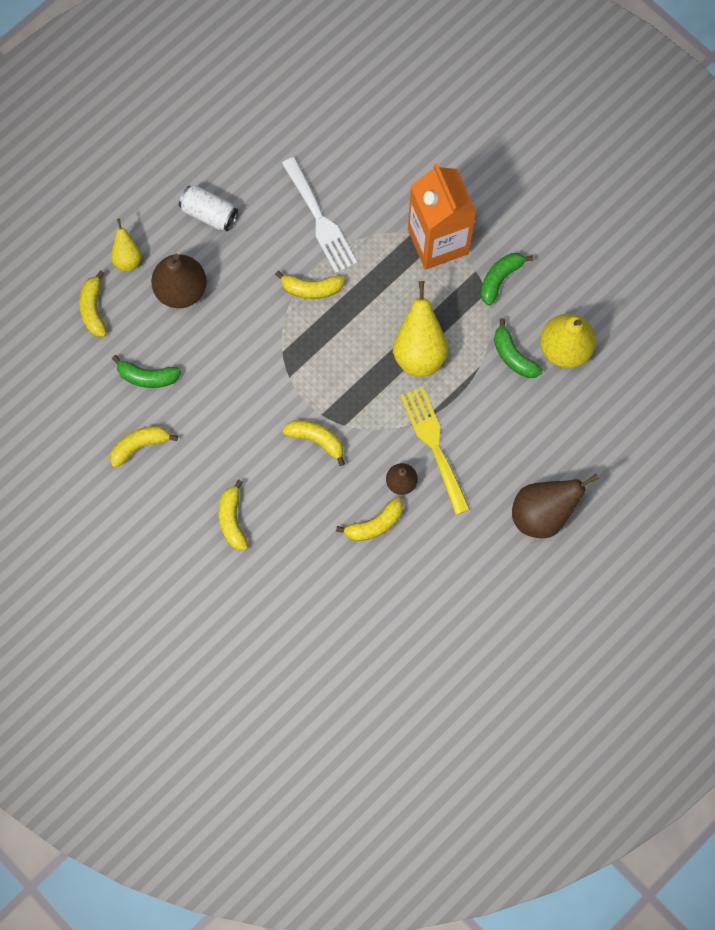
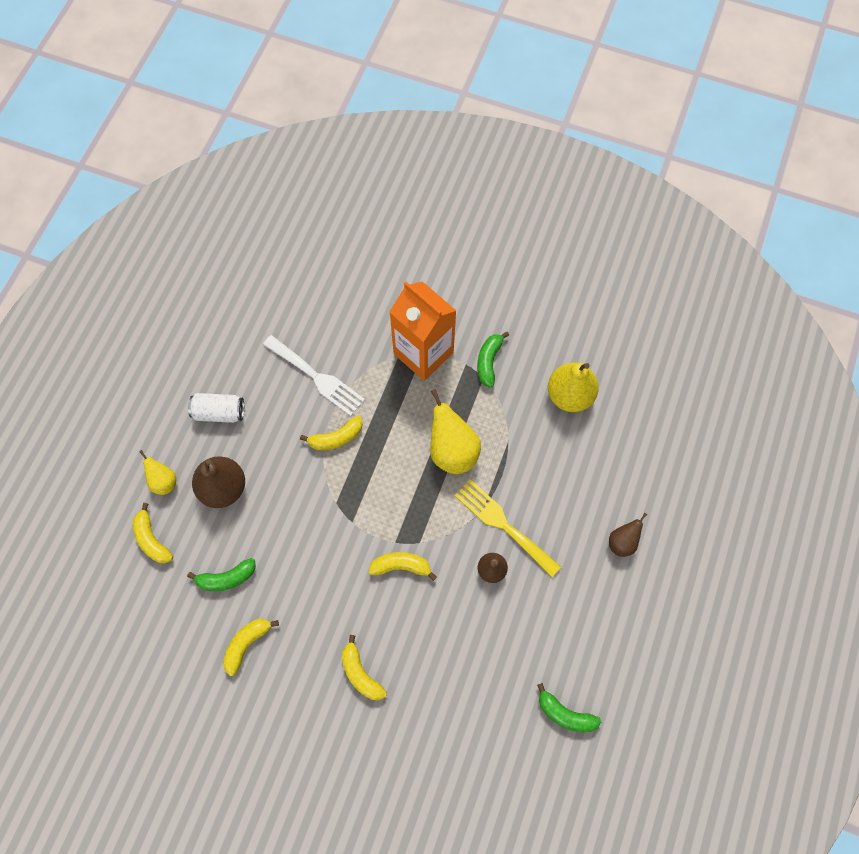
camera: 25 degrees left, 5 degrees down
(374, 524) = (487, 618): yellow banana -> none
(513, 356) = (531, 420): green banana -> green banana (565, 714)
(542, 513) = (622, 542): brown pear -> brown pear, size x0.56

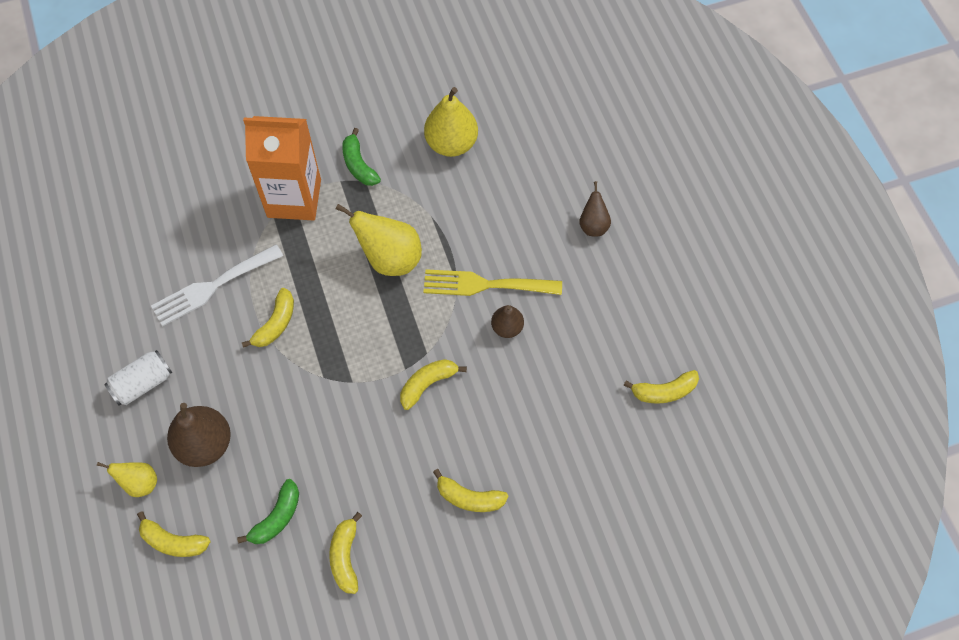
camera: 40 degrees left, 5 degrees down
(317, 377) = (212, 287): white fork -> white fork turned 150 degrees clockwise
(565, 714) = (664, 391): green banana -> yellow banana

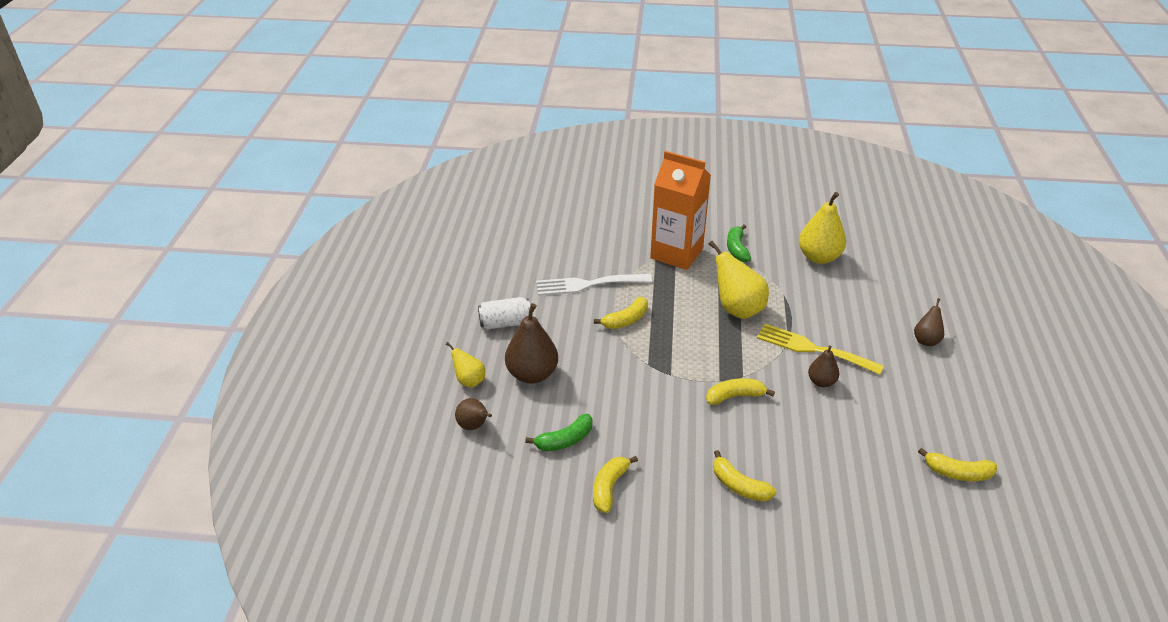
camera: 25 degrees right, 25 degrees down
(173, 541) = (474, 426): yellow banana -> brown pear

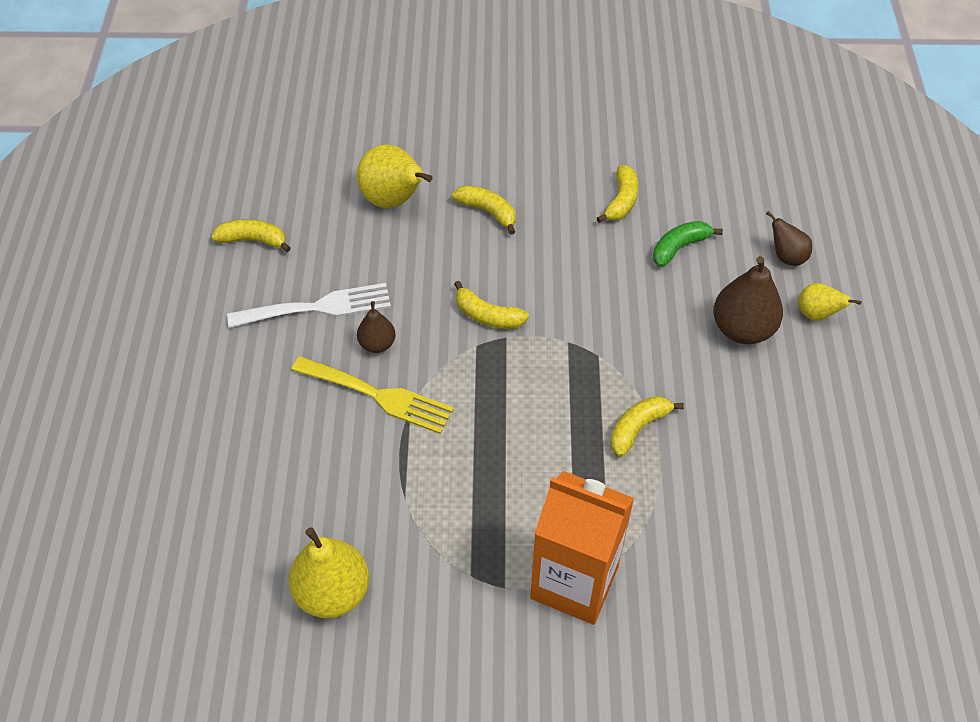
camera: 175 degrees right, 15 degrees up
(505, 323) = (806, 409): white can -> none
(588, 284) = (707, 496): white fork -> white fork (318, 307)
(735, 396) = (487, 316): yellow banana -> yellow banana turned 45 degrees clockwise
(737, 249) = (471, 603): green banana -> none
(737, 309) = (477, 461): yellow pear -> yellow pear (394, 200)
(926, 340) = (217, 423): brown pear -> none

